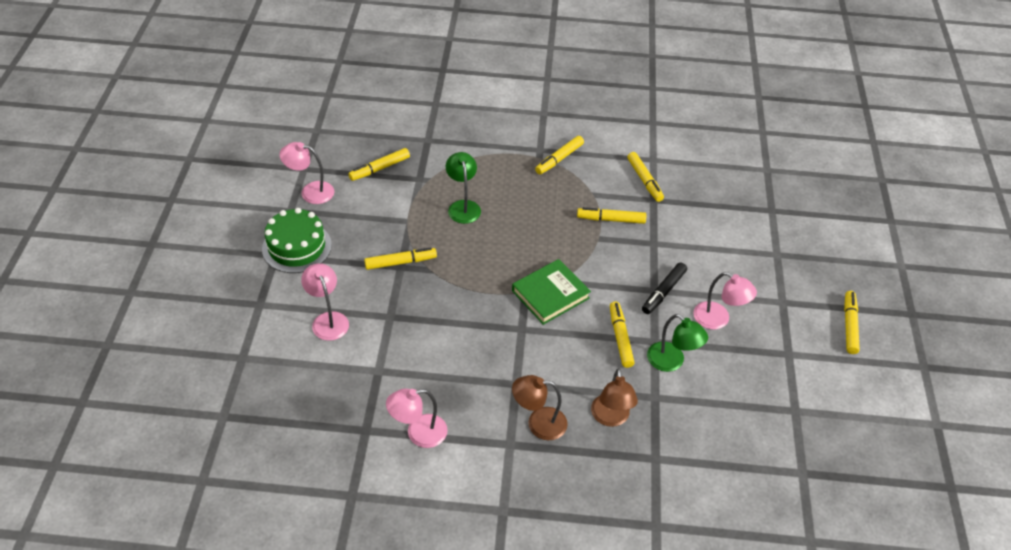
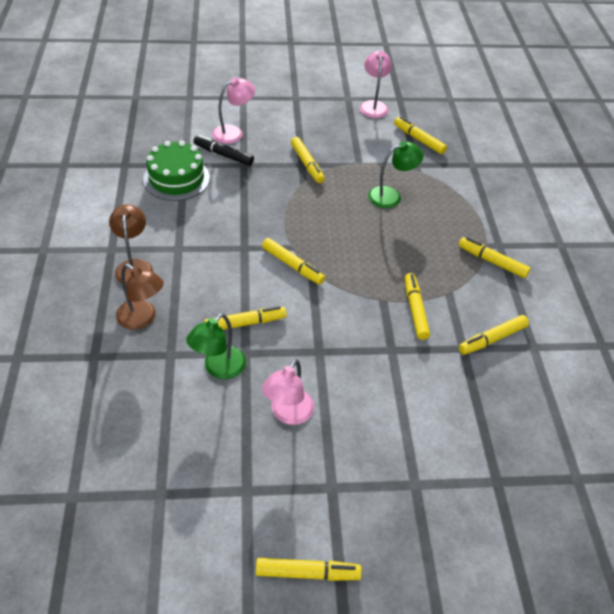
camera: 80 degrees right, 0 degrees up
(297, 247) = (308, 107): green cake -> green cake (176, 178)
(418, 433) = (121, 193): pink lamp -> none
(550, 294) = (292, 265): green book -> yellow marker
(610, 418) = (142, 319): brown lamp -> brown lamp turned 135 degrees counterclockwise
(663, 292) = (318, 360): black marker -> black marker (223, 155)

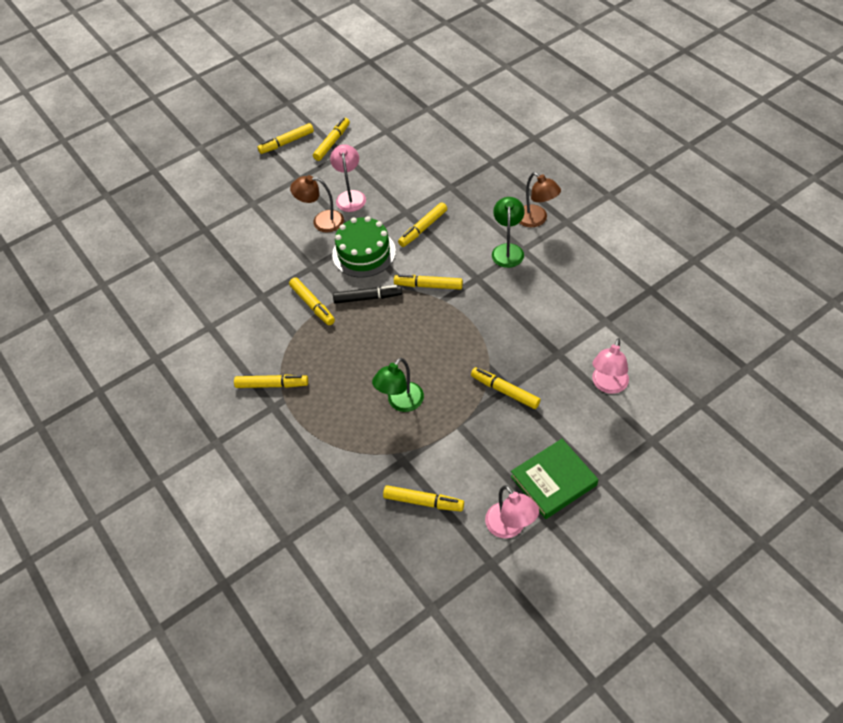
camera: 155 degrees right, 5 degrees up
(142, 319) = (490, 194): brown lamp -> brown lamp (321, 221)
(176, 178) = (595, 303): green cake -> green cake (364, 253)
(219, 368) = (413, 195): green lamp -> green lamp (508, 250)
(223, 155) = (586, 353): black marker -> black marker (368, 298)
(325, 110) = (553, 481): none -> green book
(492, 339) = (243, 315): yellow marker -> yellow marker (332, 143)

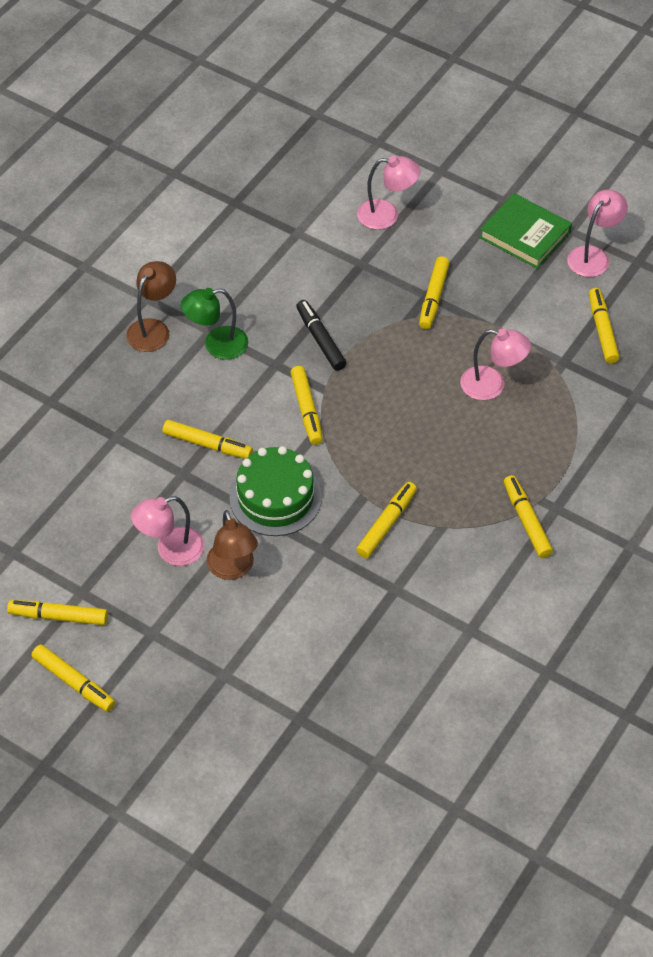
camera: 115 degrees left, 0 degrees up
(368, 298) = (351, 467): black marker -> black marker (320, 339)
(401, 403) = (492, 385): green lamp -> pink lamp

